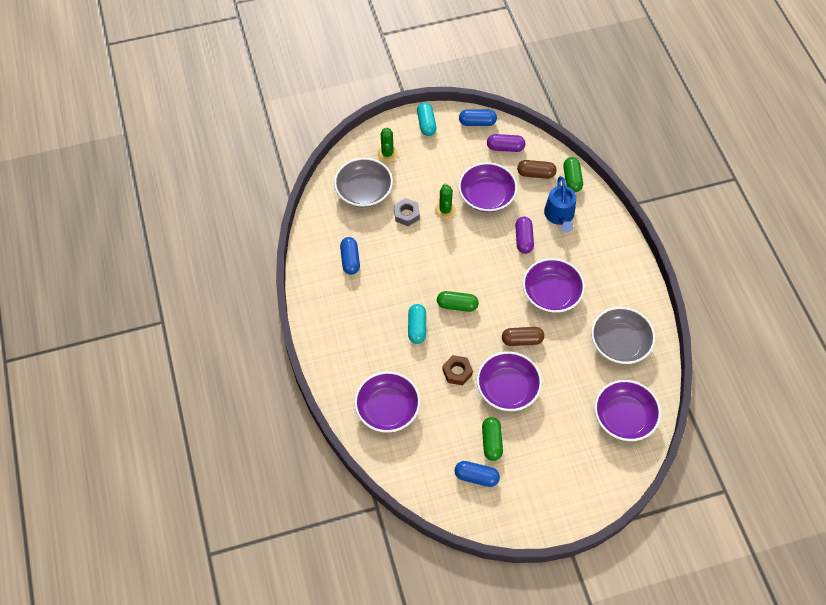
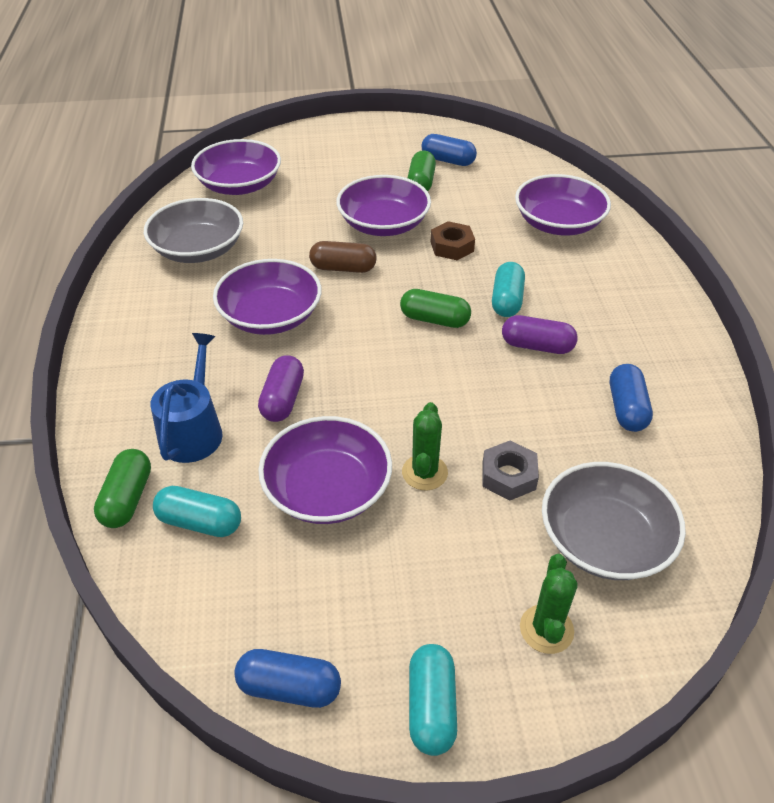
camera: 170 degrees left, 15 degrees down
(505, 148) = (243, 599): purple capsule -> purple capsule (537, 346)
(536, 174) = (200, 522): brown capsule -> turquoise capsule

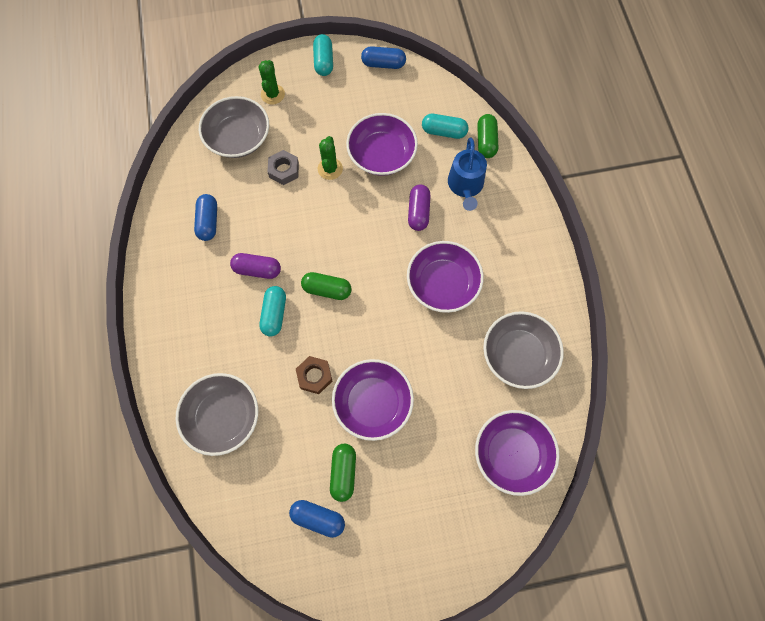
camera: 175 degrees right, 25 degrees up
(343, 268) = (399, 341): brown capsule -> none
(558, 223) = (222, 417): purple bowl -> grey bowl

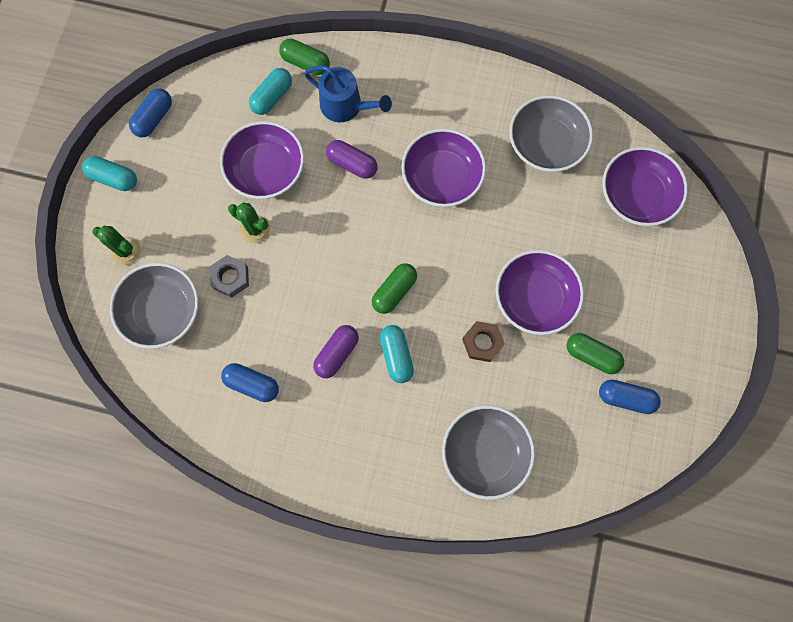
camera: 65 degrees left, 5 degrees up
(274, 314) = (396, 356): turquoise capsule -> turquoise capsule turned 45 degrees clockwise
(318, 518) = (625, 398): blue capsule -> blue capsule turned 60 degrees clockwise

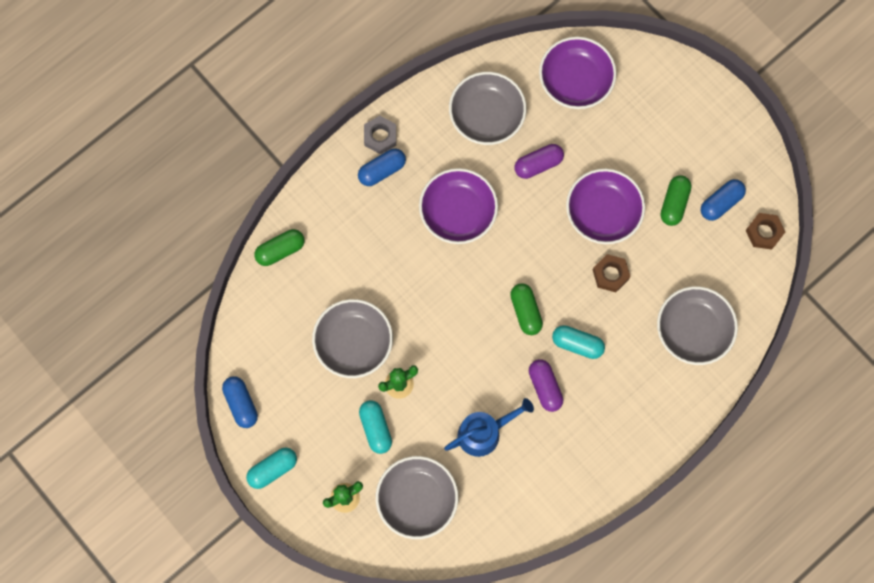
camera: 55 degrees left, 0 degrees up
(231, 278) = (427, 429): grey nut -> grey nut (380, 137)
(252, 384) = (525, 466): blue capsule -> blue capsule (382, 170)
(266, 170) = (353, 343): purple bowl -> grey bowl
(272, 97) = (292, 297): turquoise capsule -> turquoise capsule (375, 428)
(345, 106) = (343, 244): blue watering can -> blue watering can (484, 432)
(352, 164) = (397, 273): purple capsule -> purple capsule (538, 164)
(591, 355) = (674, 203): green capsule -> green capsule turned 45 degrees counterclockwise
(628, 457) = (764, 232): none -> brown nut

